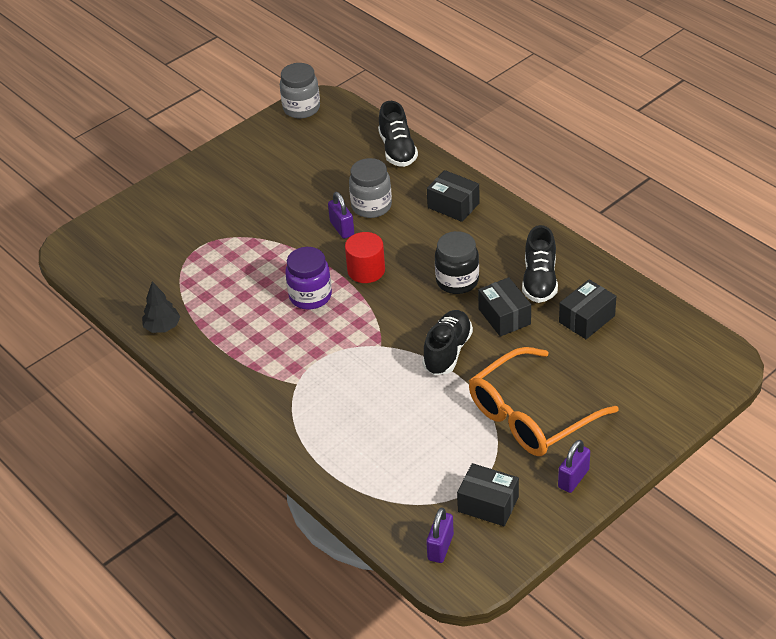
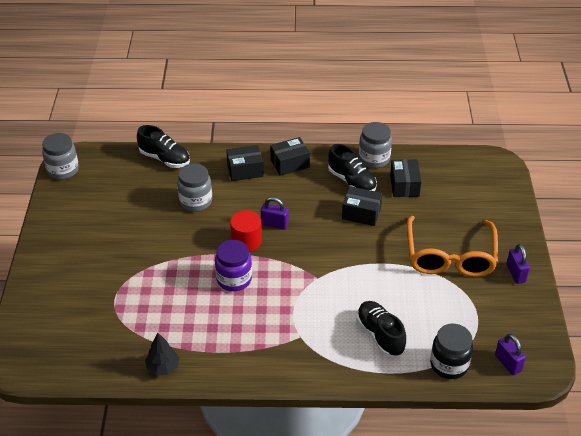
camera: 50 degrees left, 0 degrees up
(342, 228) = (196, 226): purple padlock -> purple padlock (274, 224)
(447, 352) = (359, 254): black shoe -> black shoe (380, 335)
(457, 281) = (308, 211): black jar -> black jar (449, 365)
(488, 504) = (497, 320): black box -> black box (289, 163)
(594, 273) = (374, 159): none -> grey jar

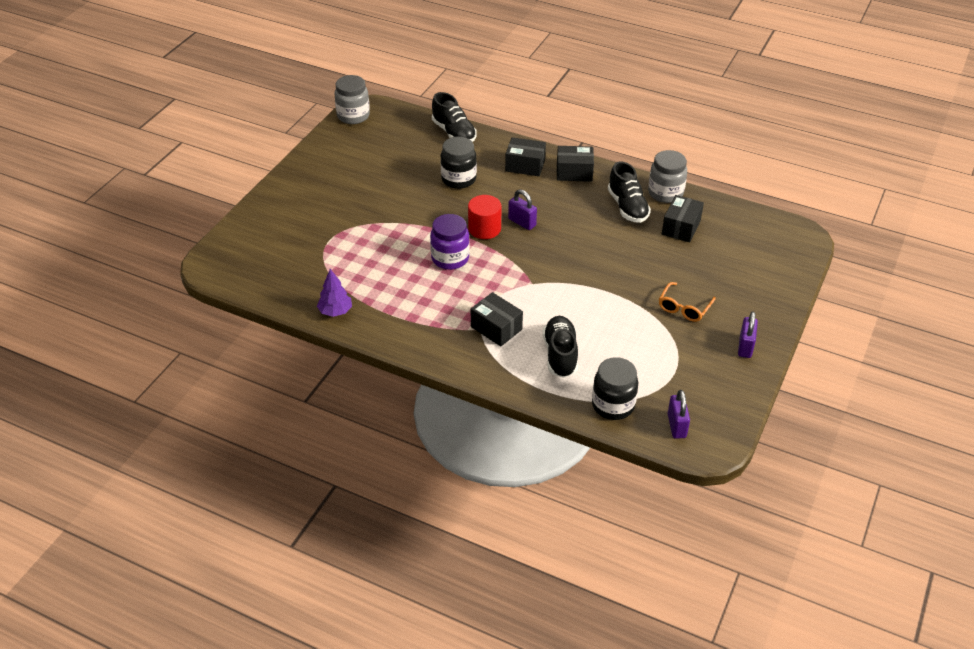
camera: 25 degrees right, 0 degrees up
(163, 367) = (335, 311): black tree -> purple tree
(196, 201) = (458, 179): grey jar -> black jar
(361, 213) = (617, 239): black box -> black box (496, 328)
(450, 256) = (684, 307): orange glasses -> orange glasses, size x0.49

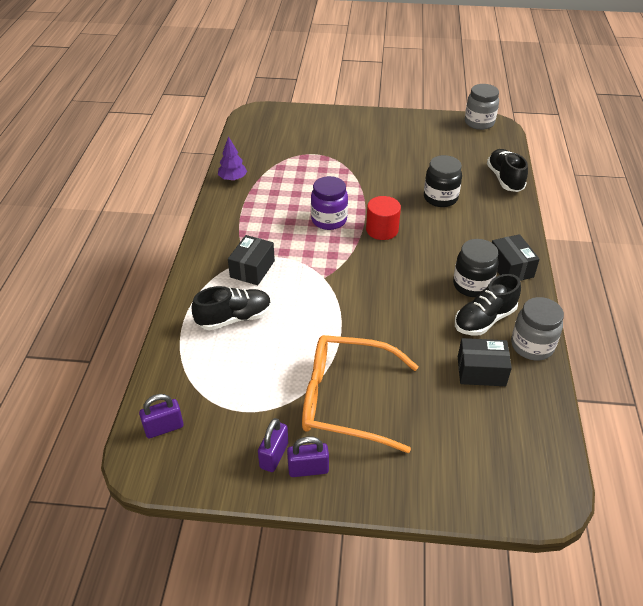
camera: 70 degrees right, 0 degrees up
(454, 133) = (505, 179): black shoe -> black shoe turned 135 degrees clockwise
(522, 222) = (407, 250): purple padlock -> purple padlock (274, 455)
(525, 165) = (493, 233): black box -> none
(613, 405) = (179, 371): black jar -> black jar (472, 285)
(684, 307) = (347, 400): orange glasses -> orange glasses, size x2.05

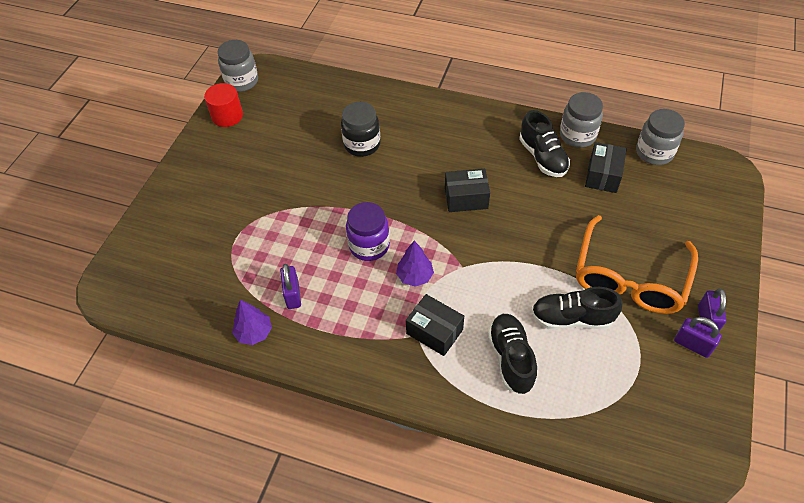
camera: 75 degrees left, 10 degrees up
(164, 428) = (659, 440): purple padlock -> purple padlock (293, 295)
(305, 250) = (415, 276): none -> purple tree
(382, 230) = (399, 203): red cylinder -> red cylinder (227, 116)
(472, 285) = (497, 154): black jar -> none
(505, 179) = (348, 89): black shoe -> black shoe (571, 318)
(510, 268) = (479, 122): black box -> black box (466, 198)
(541, 418) = (654, 153): none -> grey jar

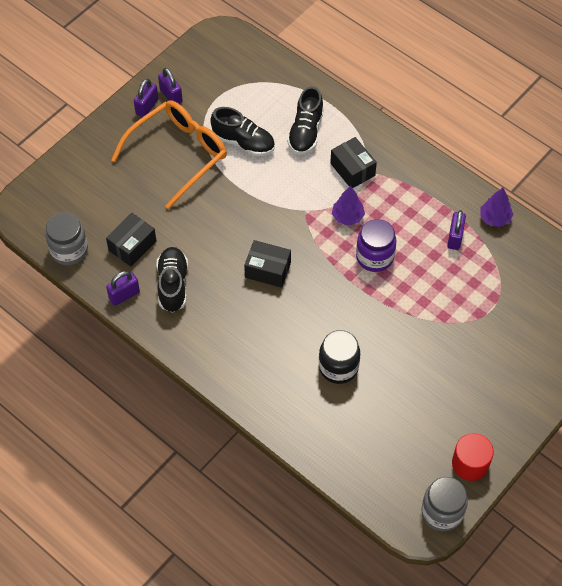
camera: 160 degrees left, 5 degrees up
(577, 136) = (124, 295): grey jar -> purple padlock

